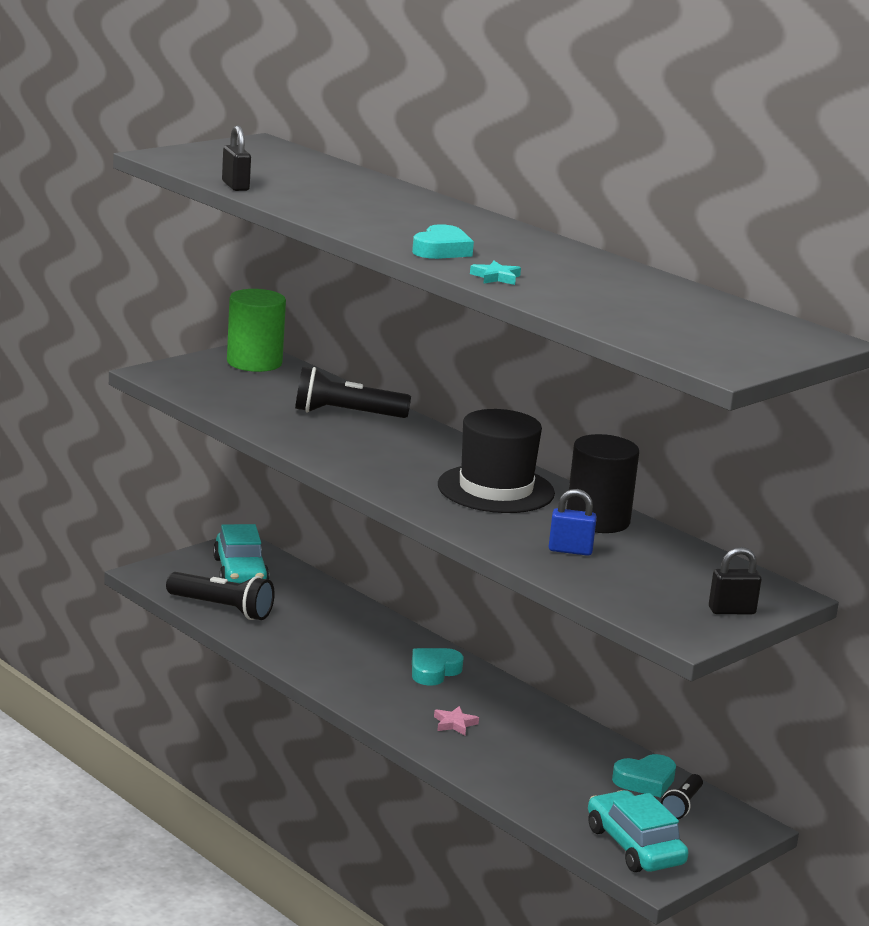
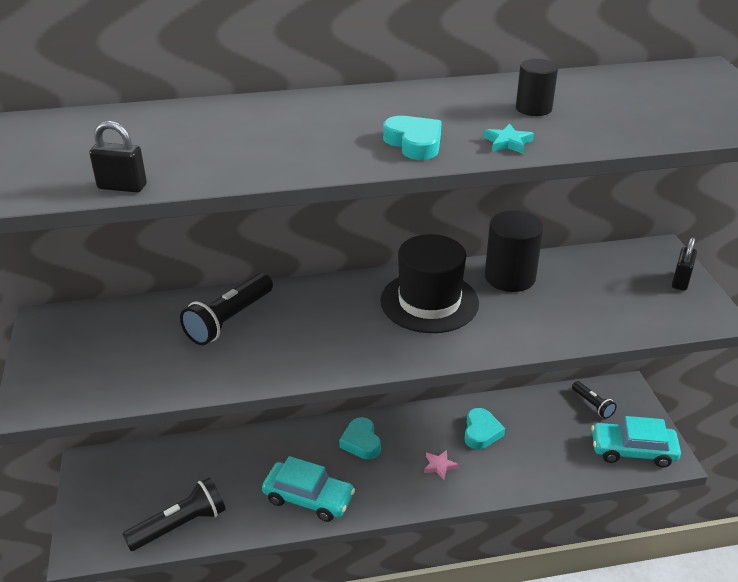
camera: 55 degrees left, 15 degrees up
(240, 571) = (130, 485): turquoise car -> turquoise car (308, 498)
(254, 362) = (72, 328): green cylinder -> none
(570, 550) = (556, 311): blue padlock -> none
(585, 281) = (533, 108): none -> black cylinder
(645, 781) = (557, 407): turquoise heart -> turquoise heart (481, 432)

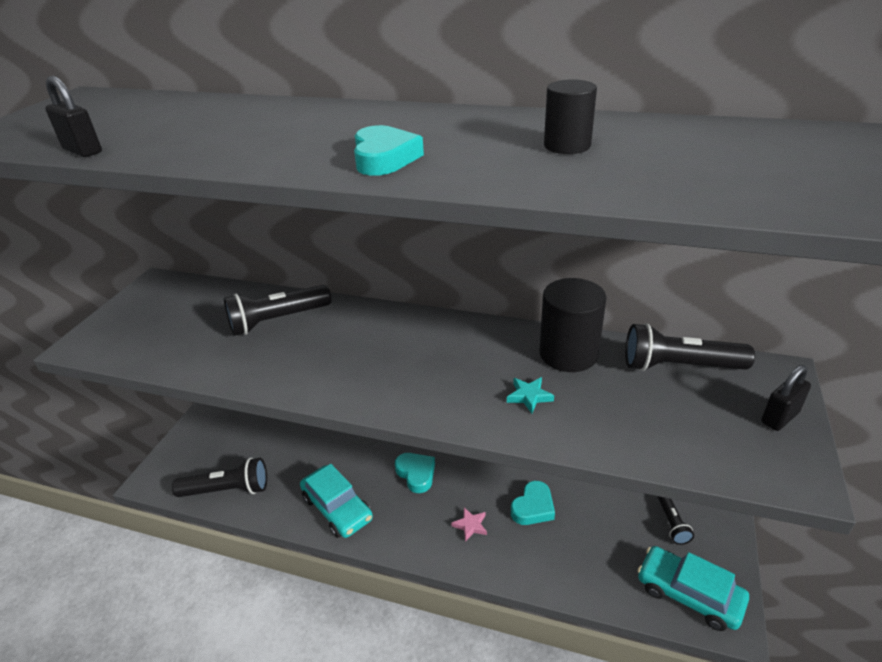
camera: 30 degrees right, 0 degrees up
(361, 442) = (416, 474): turquoise heart -> turquoise heart turned 135 degrees clockwise
(429, 302) = (463, 355): black hat -> none
(508, 142) = (487, 174): turquoise star -> turquoise star (529, 396)
(594, 264) = (679, 366): none -> black flashlight

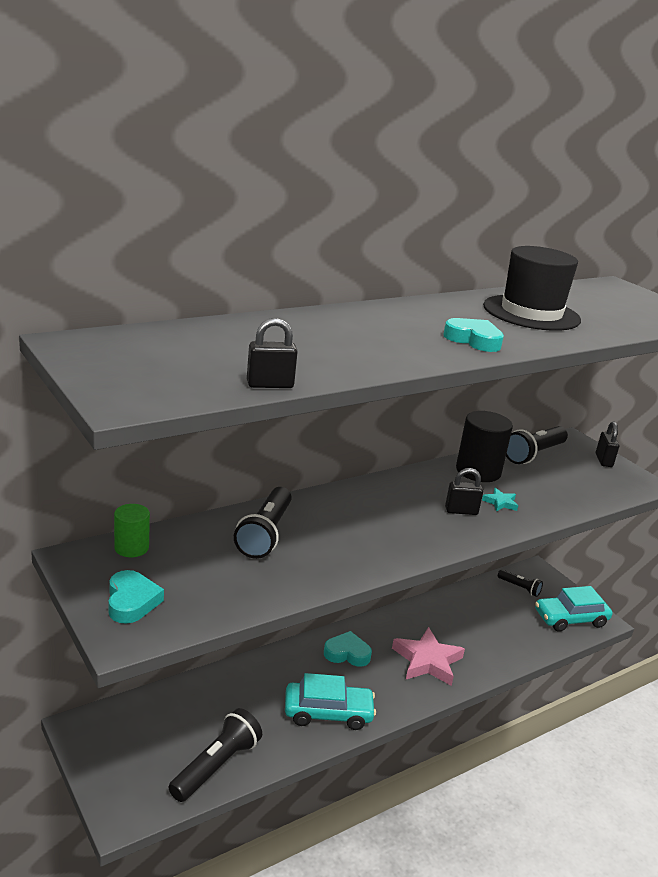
camera: 55 degrees left, 10 degrees down
(191, 290) = (131, 548): none -> green cylinder
(469, 383) = (461, 511): none -> black padlock
(470, 525) = (427, 661): pink star -> pink star, size x2.16
(533, 507) = (445, 626): turquoise heart -> turquoise heart (131, 601)
(567, 146) = (531, 313): black cylinder -> black hat

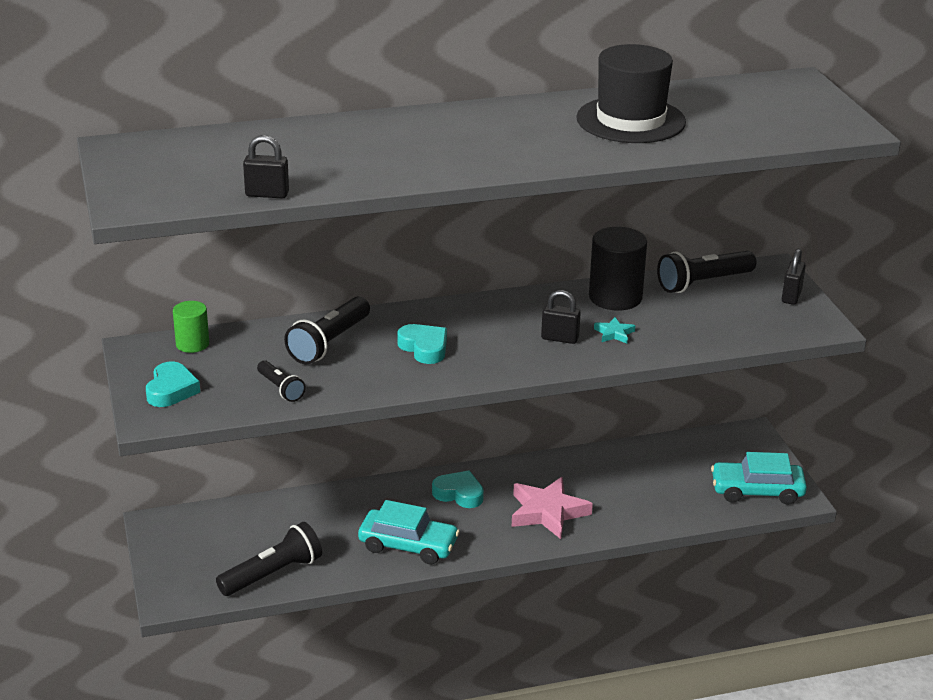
camera: 20 degrees right, 5 degrees up
(473, 340) = (522, 153): turquoise heart -> turquoise heart (424, 348)
(519, 588) = (713, 450): black flashlight -> black flashlight (280, 389)

